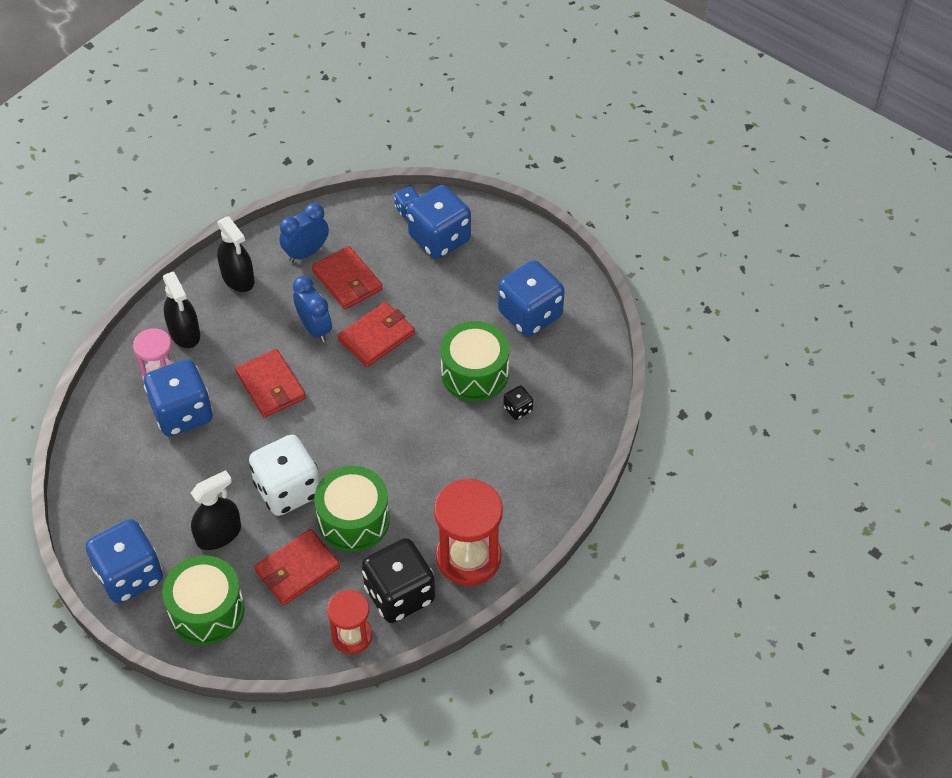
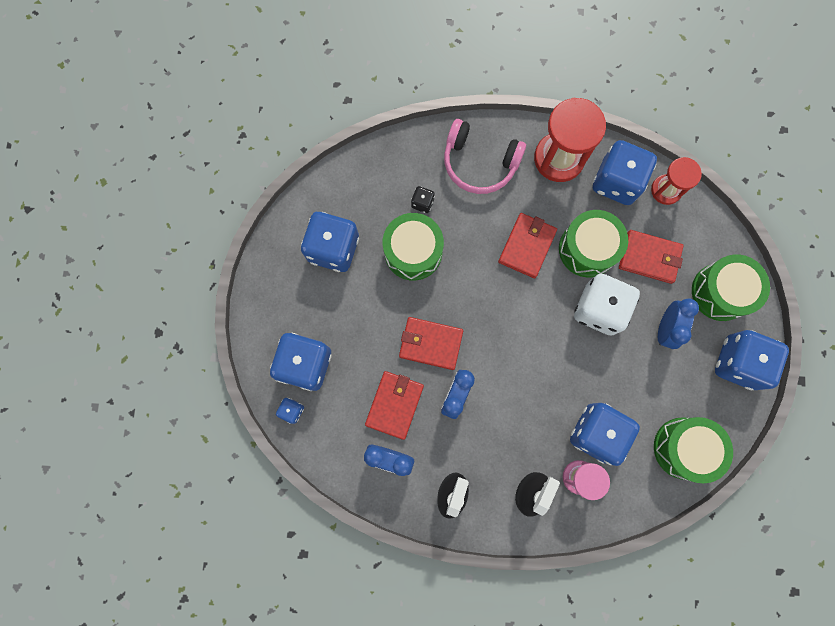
camera: 125 degrees left, 25 degrees up
(103, 473) = (684, 448): none -> green drum
(218, 534) = (665, 328): black spray bottle -> blue clock
(271, 386) = (527, 387): red wallet -> red wallet (527, 246)
(399, 594) = (616, 182): black dice -> blue dice
(521, 482) = (479, 163): none -> pink headphones

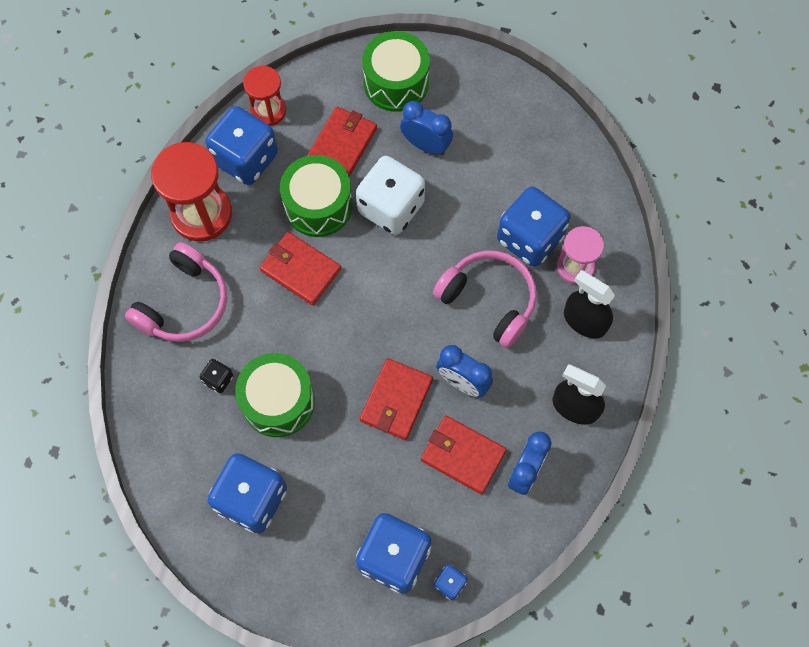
camera: 80 degrees left, 10 degrees down
(532, 406) = (489, 300): none -> pink headphones
(684, 448) = (558, 155): green drum -> none
(738, 362) = (476, 83): blue dice -> none

